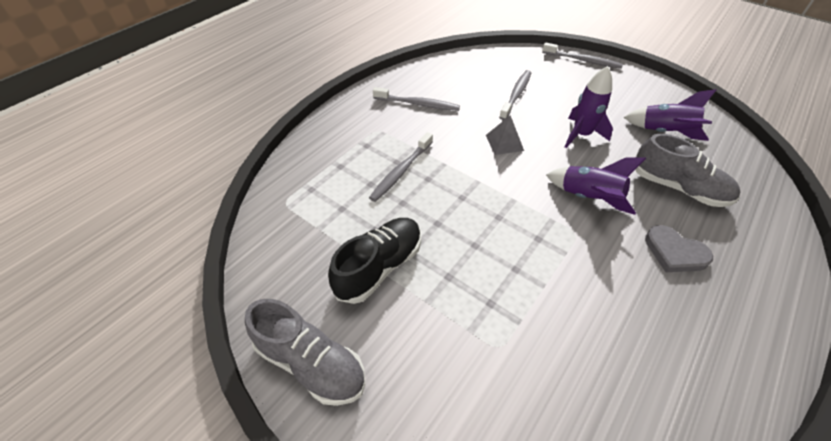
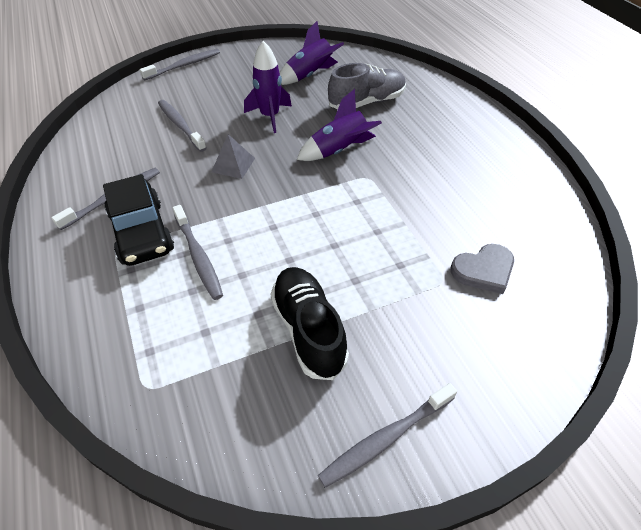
camera: 60 degrees left, 0 degrees up
(311, 363) = (385, 438): grey shoe -> grey toothbrush
(400, 133) = (141, 232): none -> black car
(674, 252) = (420, 138): grey heart -> grey heart (483, 270)

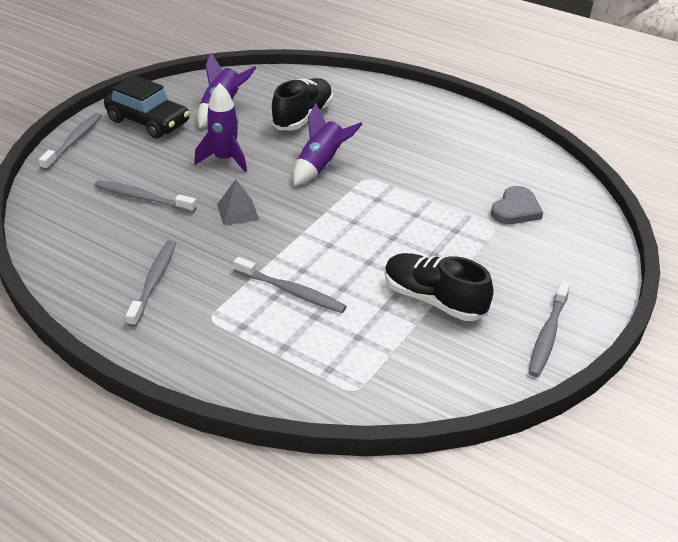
camera: 35 degrees left, 10 degrees down
(141, 232) = (217, 296): black car -> black car (148, 122)
(367, 102) = (303, 117): grey shoe -> black shoe

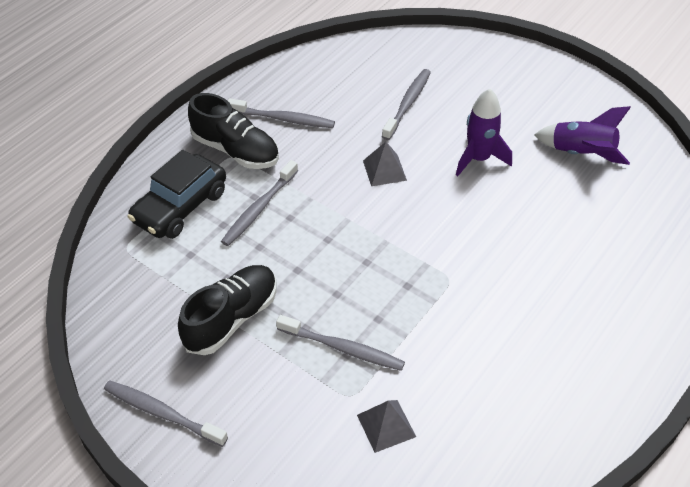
camera: 95 degrees right, 10 degrees up
(74, 141) = (501, 51): grey toothbrush -> grey toothbrush (343, 348)
(148, 122) = (546, 98): black car -> black car (180, 206)
(303, 117) = (578, 225): black shoe -> black shoe (236, 150)
(321, 166) = (472, 238): purple rocket -> none
(516, 209) = (386, 425): grey heart -> grey pyramid

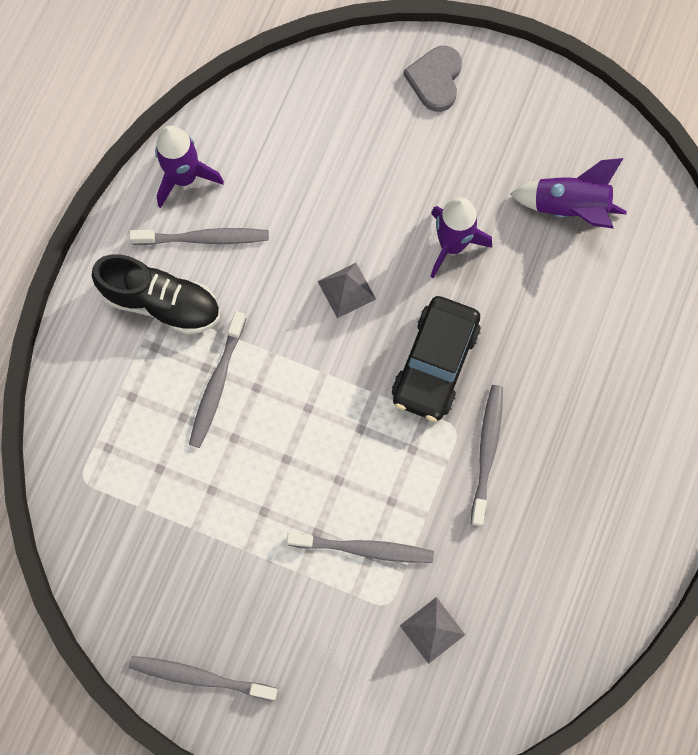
camera: 15 degrees left, 25 degrees up
(180, 206) = (124, 404): black car -> black car (435, 363)
(231, 318) = (234, 542): black shoe -> none
(282, 82) = (184, 178): none -> purple rocket
(408, 104) = (348, 176): grey toothbrush -> grey toothbrush (487, 451)
(491, 62) = (435, 80): none -> grey heart

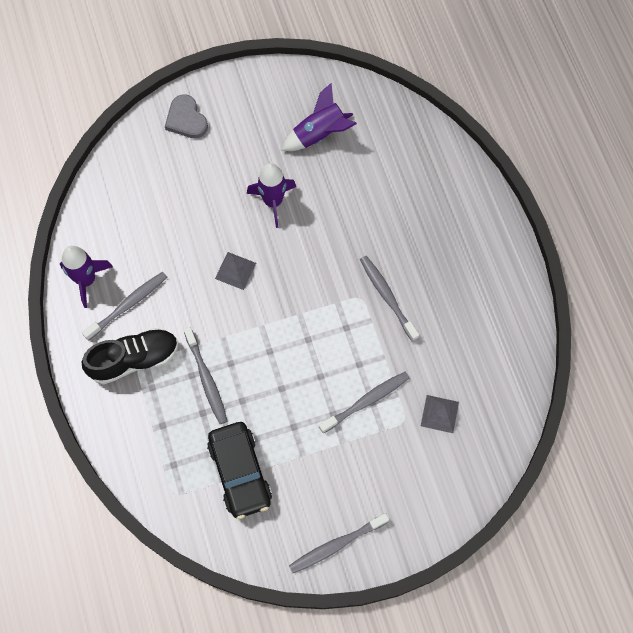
camera: 40 degrees left, 5 degrees down
(435, 363) = (319, 272): black car -> black car (240, 472)

